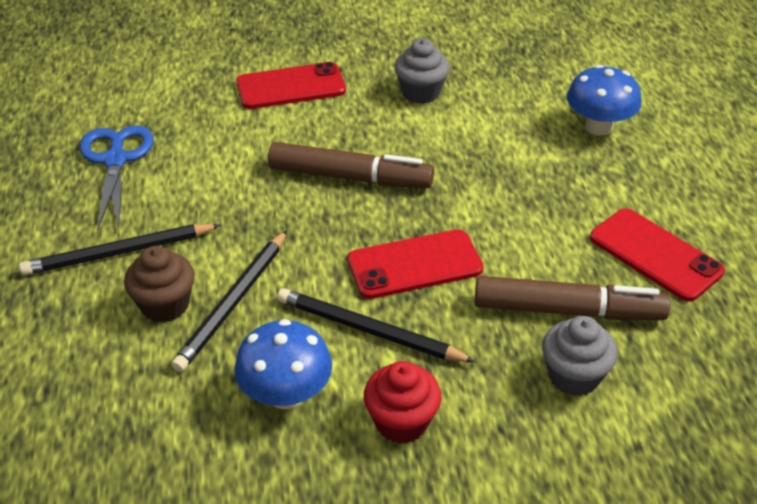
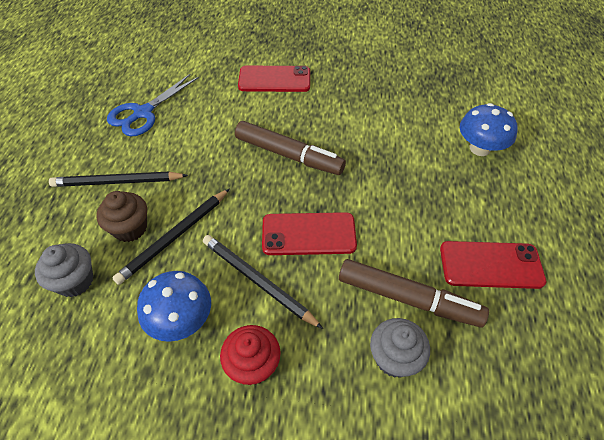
camera: 15 degrees right, 10 degrees up
(115, 160) = (143, 113): blue scissors -> blue scissors turned 150 degrees counterclockwise
(421, 92) = (360, 99): grey cupcake -> grey cupcake (75, 281)
(655, 255) = (491, 265): red phone -> red phone turned 60 degrees counterclockwise

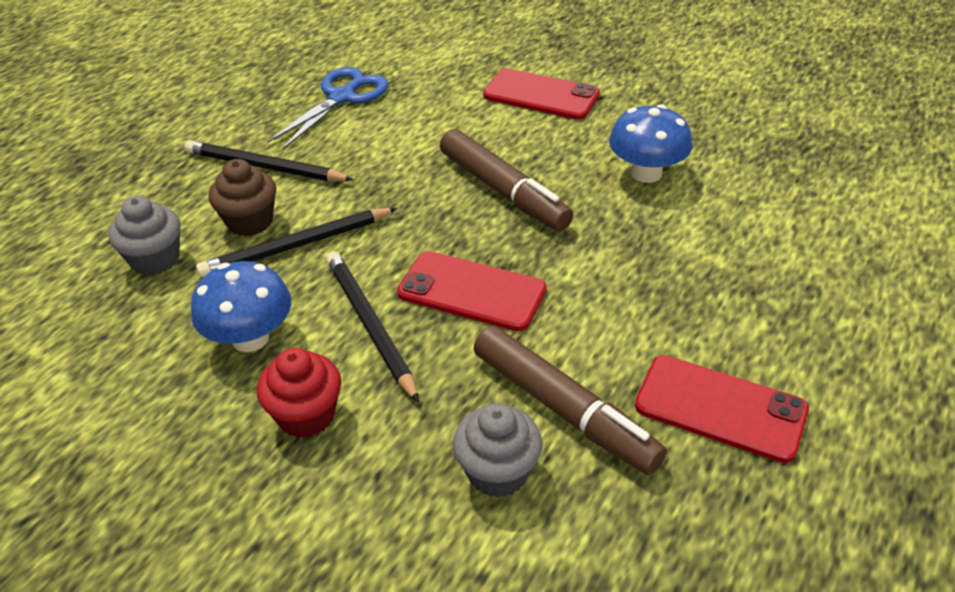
camera: 25 degrees right, 10 degrees down
(143, 113) = (342, 97): blue scissors -> blue scissors turned 150 degrees clockwise
(480, 148) = (806, 254): blue mushroom -> blue mushroom (646, 173)

